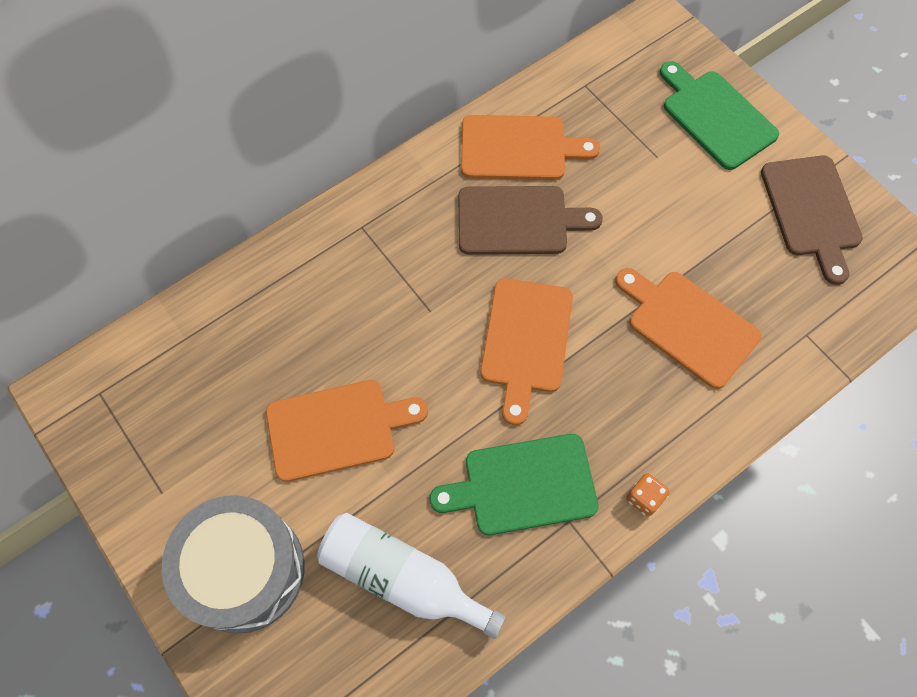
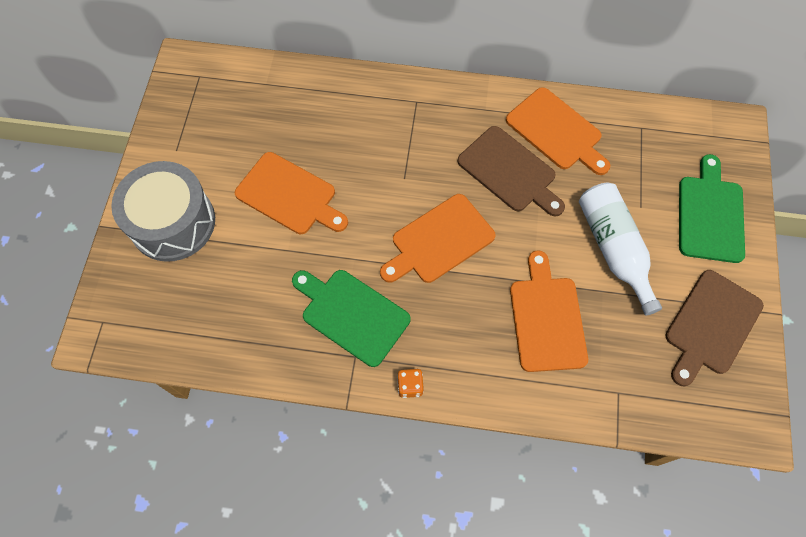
camera: 45 degrees right, 0 degrees up
(402, 578) = (239, 300): white bottle -> white bottle (613, 249)

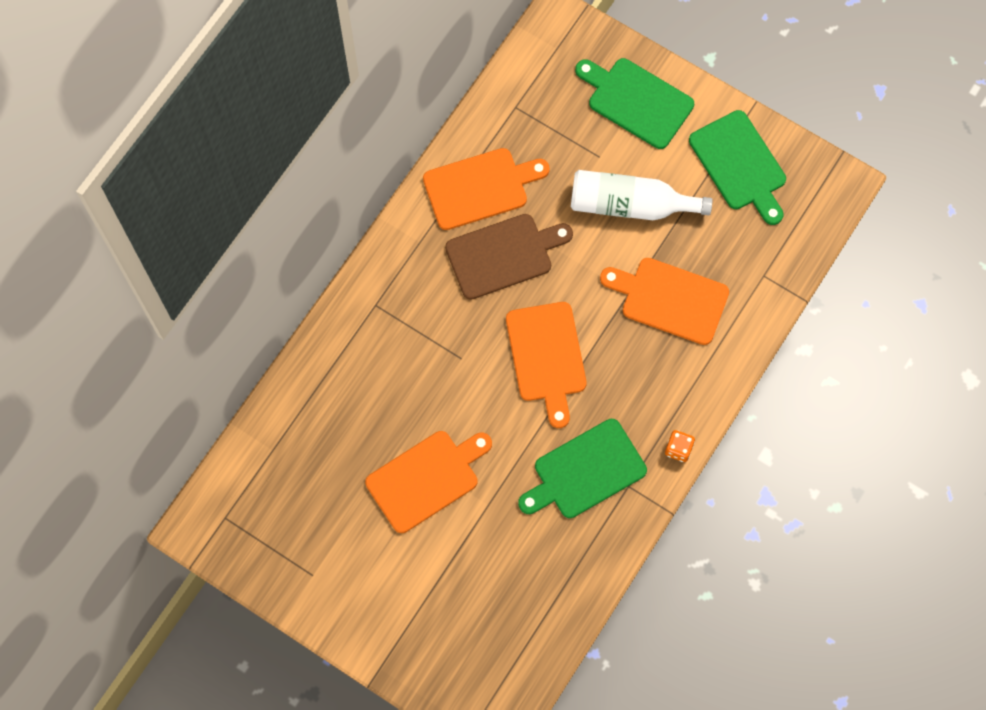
camera: 65 degrees left, 5 degrees up
(173, 222) = (401, 607): grey drum -> none
(711, 325) = (740, 164): brown cutting board -> green cutting board

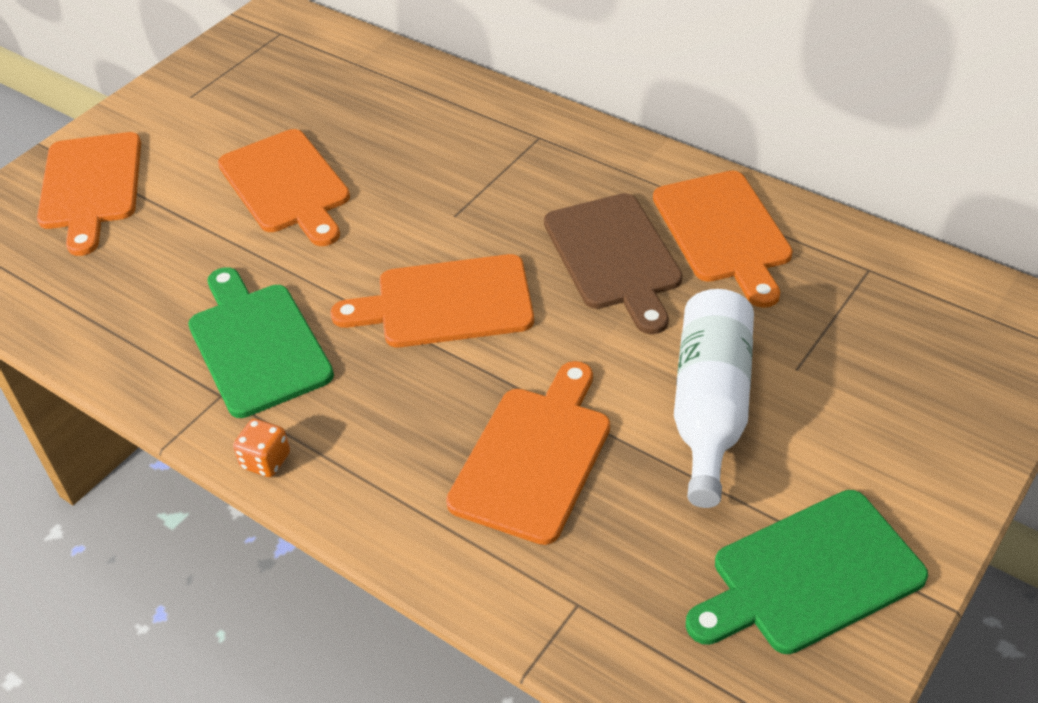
camera: 95 degrees right, 25 degrees down
(424, 625) = (91, 186): none -> orange cutting board
(636, 101) = (914, 420): green cutting board -> none

